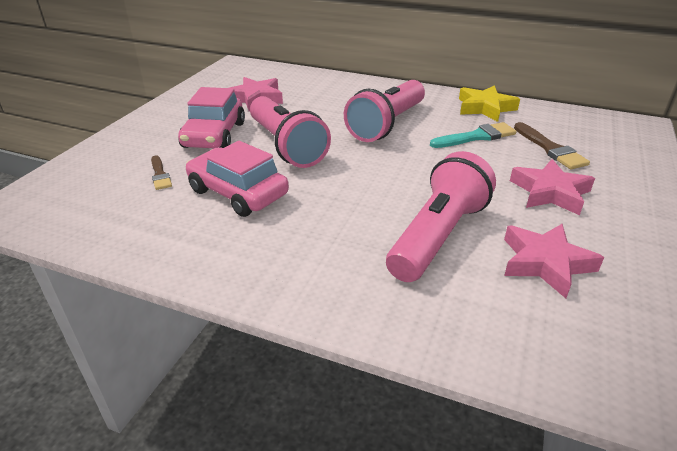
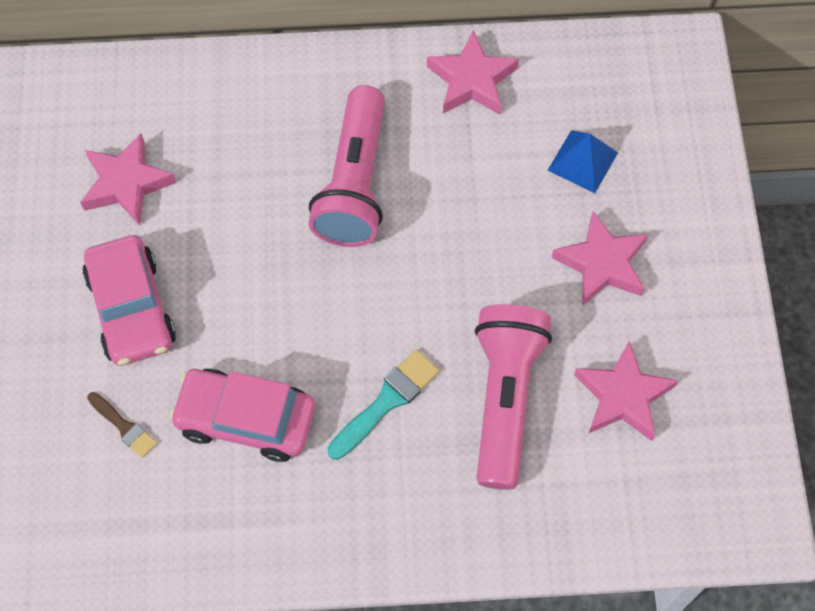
camera: 25 degrees left, 30 degrees up
(286, 146) = (246, 294): pink flashlight -> none
(476, 137) = (483, 168): turquoise brush -> turquoise brush (386, 401)
(485, 108) = (472, 80): yellow star -> pink star
(550, 149) = (582, 161): brown brush -> blue pyramid

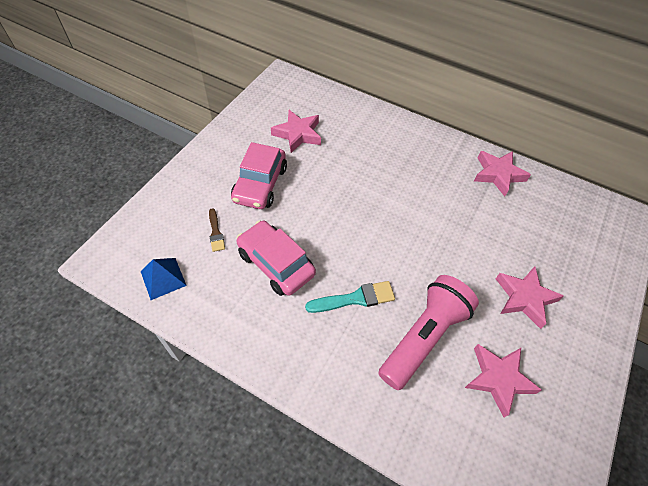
camera: 30 degrees right, 10 degrees down
(355, 183) = (407, 188): pink flashlight -> none
(582, 161) = (540, 241): blue pyramid -> blue pyramid (163, 278)

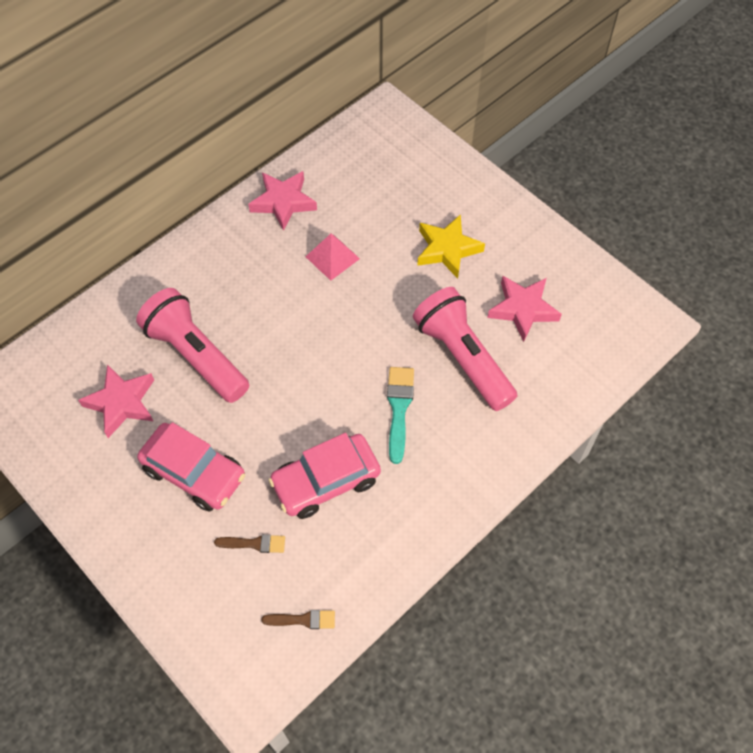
camera: 70 degrees left, 5 degrees up
(163, 278) = (303, 620): blue pyramid -> brown brush
(347, 161) = (196, 356): none -> pink flashlight
(468, 217) = (332, 257): none -> pink pyramid
(524, 298) = (447, 249): pink star -> yellow star

